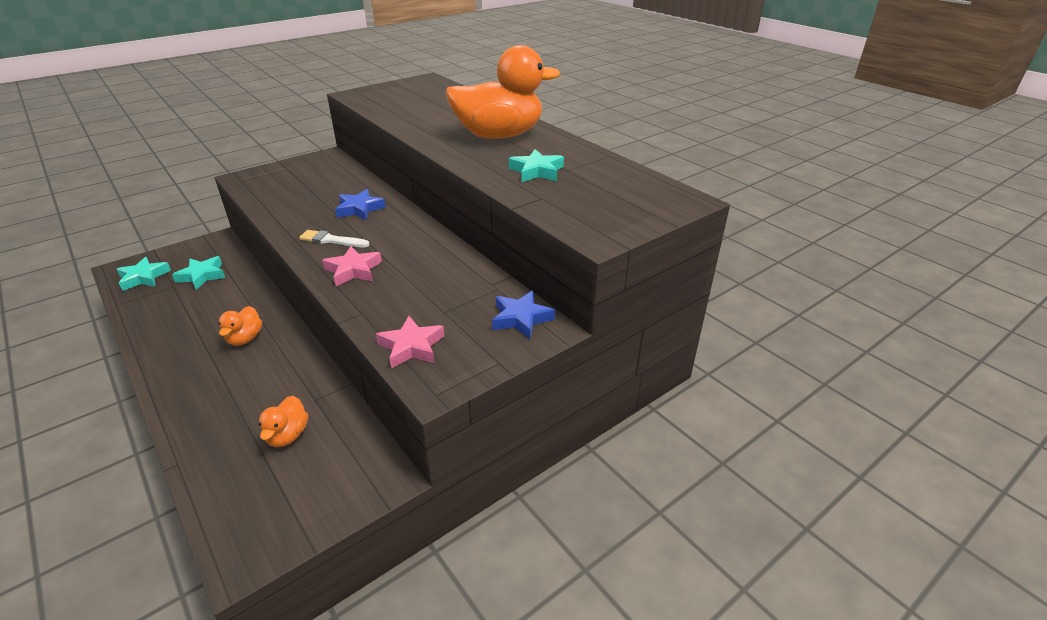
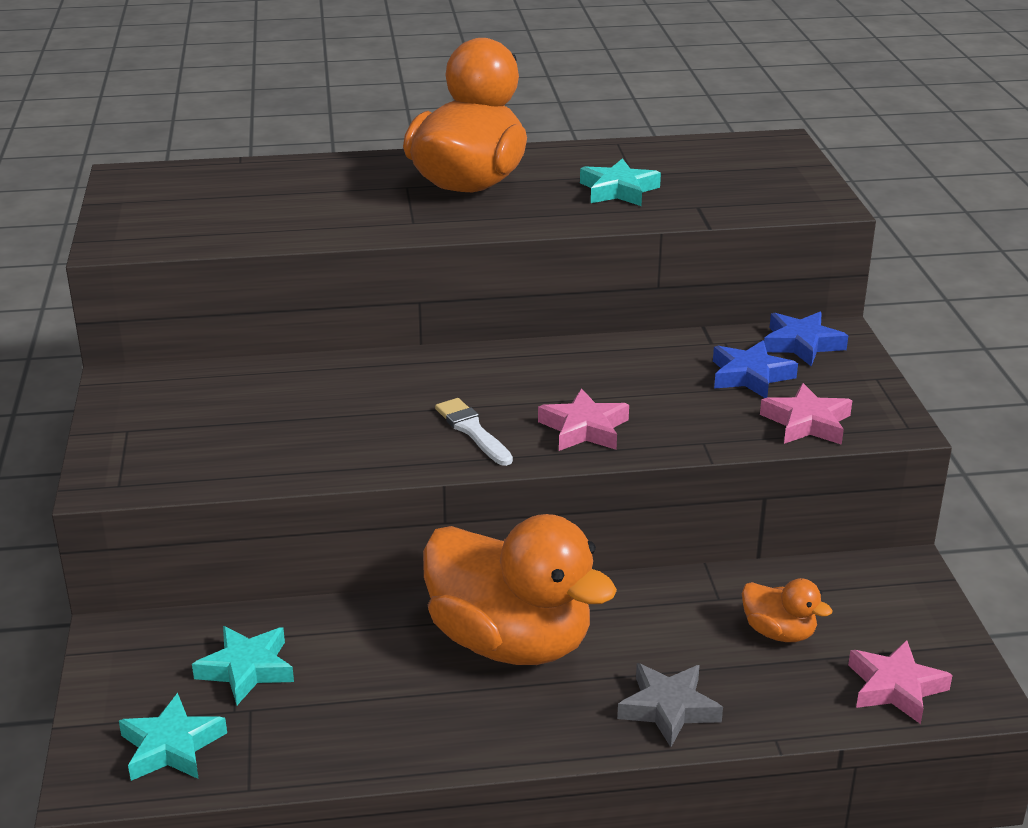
camera: 60 degrees left, 5 degrees down
(198, 411) = (668, 709): none -> grey star
(243, 508) = (895, 688): none -> pink star
(245, 338) = (510, 642): orange duck -> orange duck, size x2.27
(331, 240) = (472, 431): white brush -> white brush turned 105 degrees clockwise
(359, 209) = (389, 390): blue star -> blue star (750, 376)

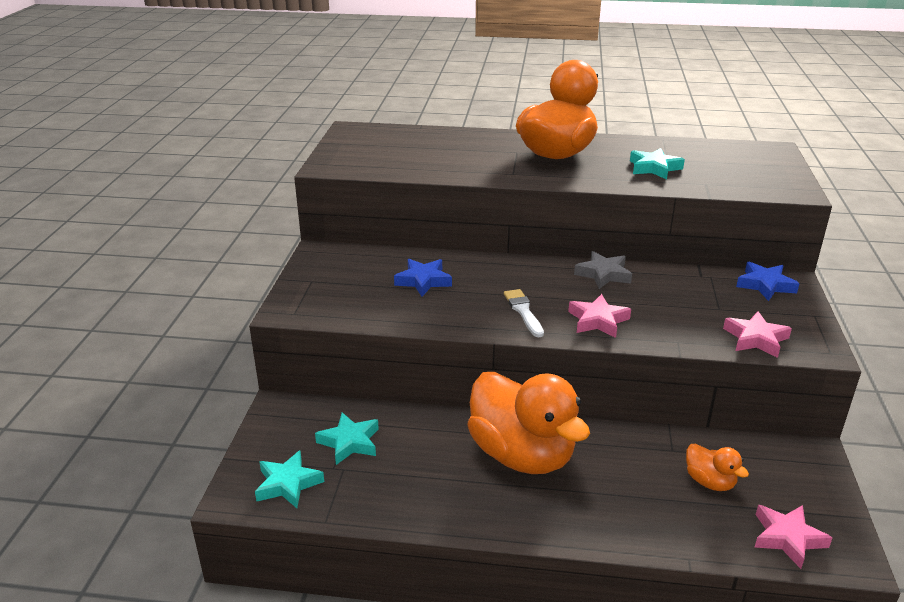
camera: 15 degrees right, 0 degrees up
(668, 709) = (617, 521): grey star -> grey star (603, 274)
(750, 376) = (723, 302): blue star -> blue star (423, 281)

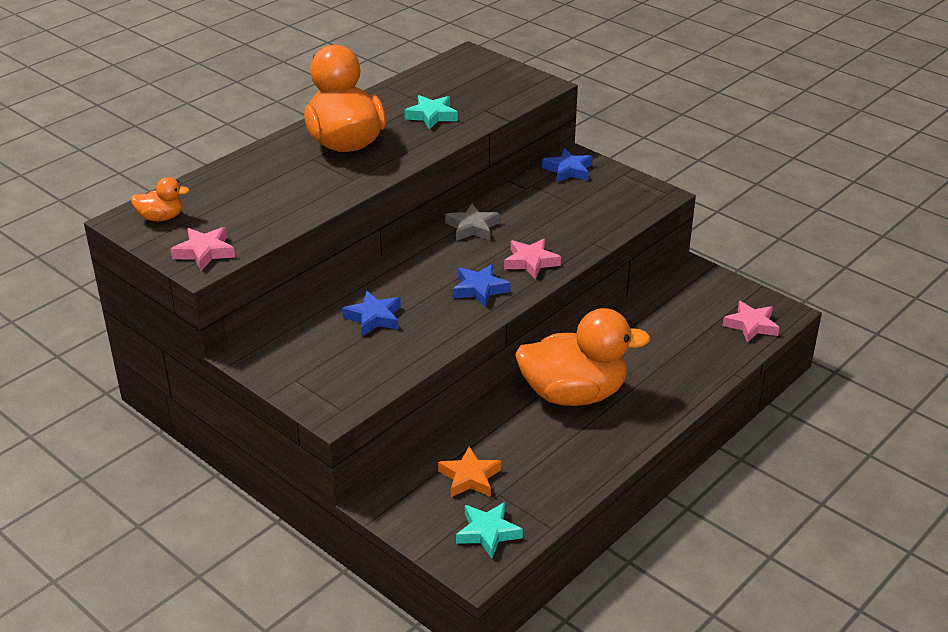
camera: 55 degrees left, 5 degrees up
(350, 442) = (470, 477): turquoise star -> orange star
(523, 311) = (479, 289): white brush -> blue star
(709, 482) = (678, 326): orange duck -> orange duck (161, 217)
(755, 339) = (624, 211): pink star -> pink star (204, 252)

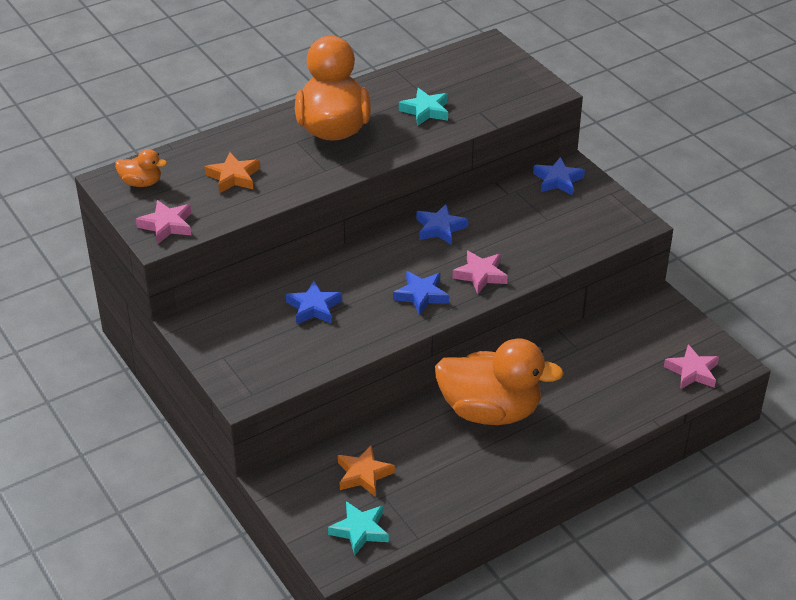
camera: 15 degrees right, 5 degrees up
(259, 198) = (233, 177): none -> orange star
(472, 227) = (440, 228): grey star -> blue star

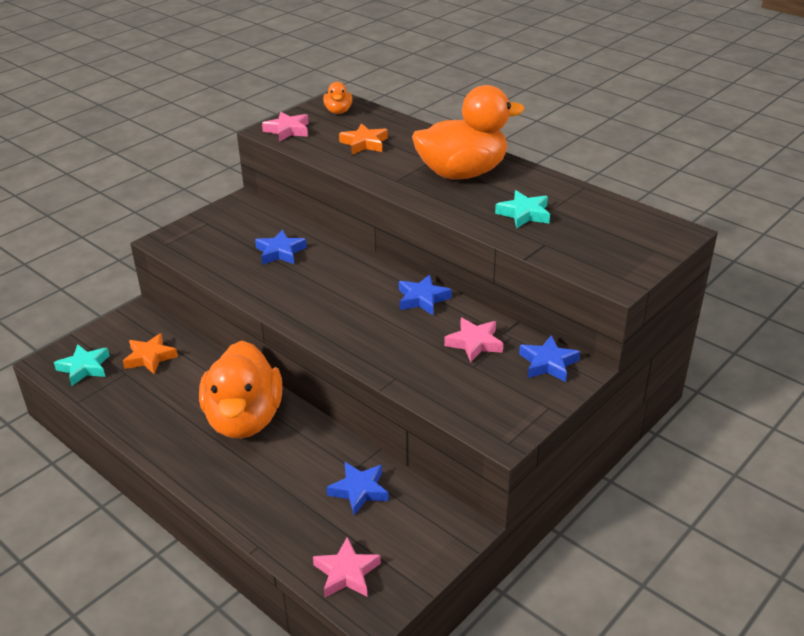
camera: 75 degrees right, 5 degrees down
(421, 295) = (316, 305): blue star -> blue star (359, 490)
(480, 275) = (360, 335): pink star -> pink star (474, 343)

